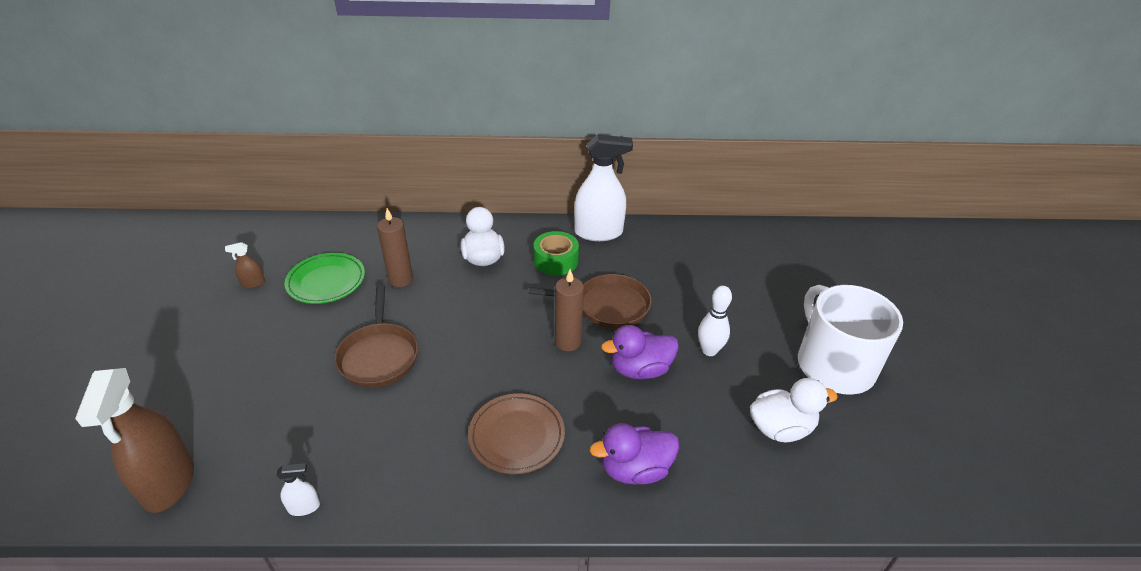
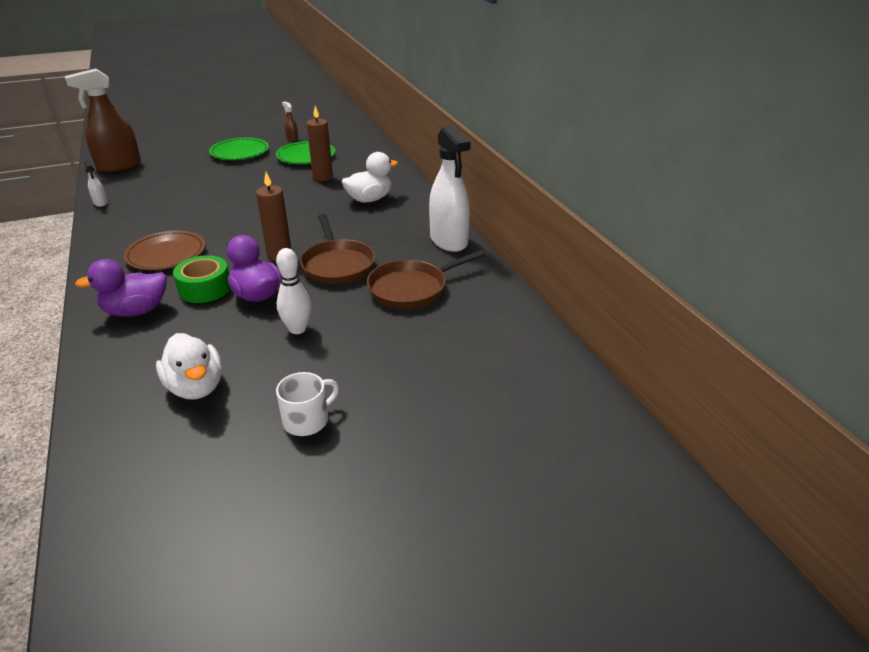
camera: 70 degrees right, 5 degrees down
(253, 338) = (240, 153): none -> green plate
(379, 356) = (236, 190): brown pan -> brown pan (411, 288)
(556, 261) = (388, 229): green tape -> green tape (205, 288)
(635, 469) = (136, 311): purple duck -> purple duck turned 75 degrees counterclockwise
(834, 365) = (307, 420): white mug -> white mug, size x0.47

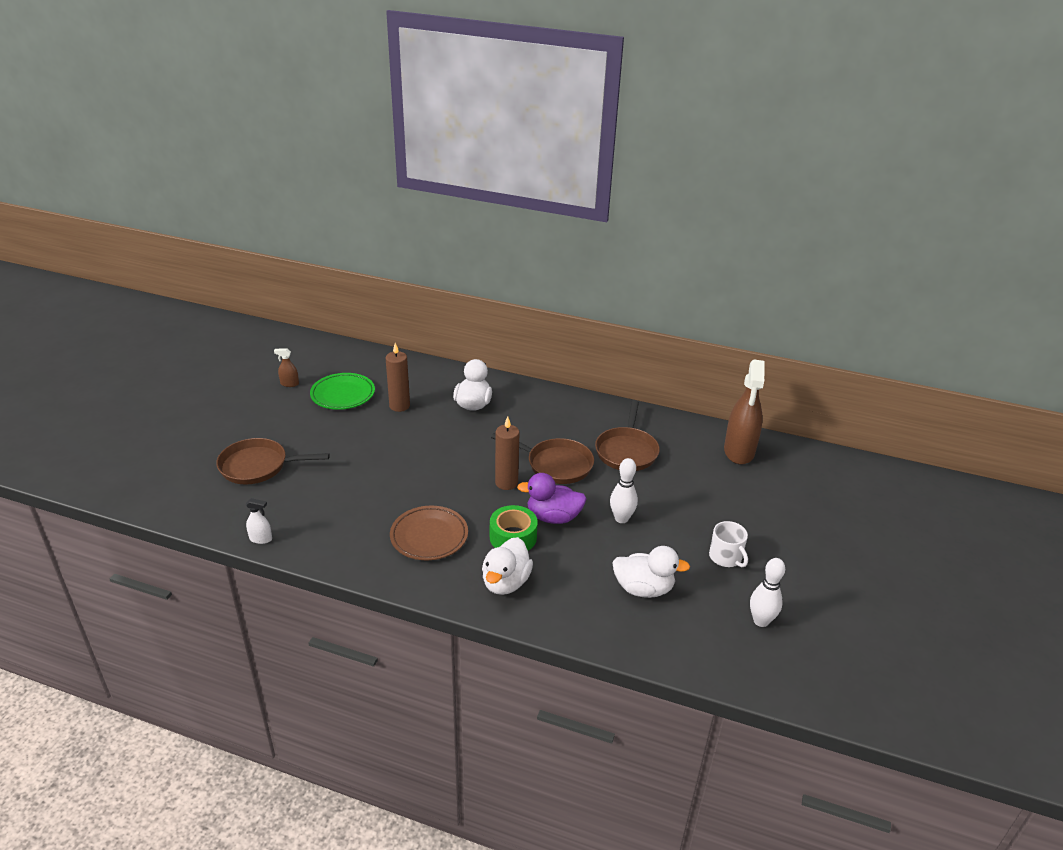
camera: 50 degrees left, 0 degrees up
(119, 166) = (183, 500): brown spray bottle -> brown spray bottle (739, 451)
(136, 311) = (505, 582): purple duck -> white duck
(182, 169) = (258, 466): none -> brown pan
(213, 495) = (761, 621): none -> white bowling pin
(240, 153) = (273, 422): green plate -> none
(307, 420) = (726, 557): white mug -> white mug turned 150 degrees clockwise
(449, 241) = (584, 406): white spray bottle -> none

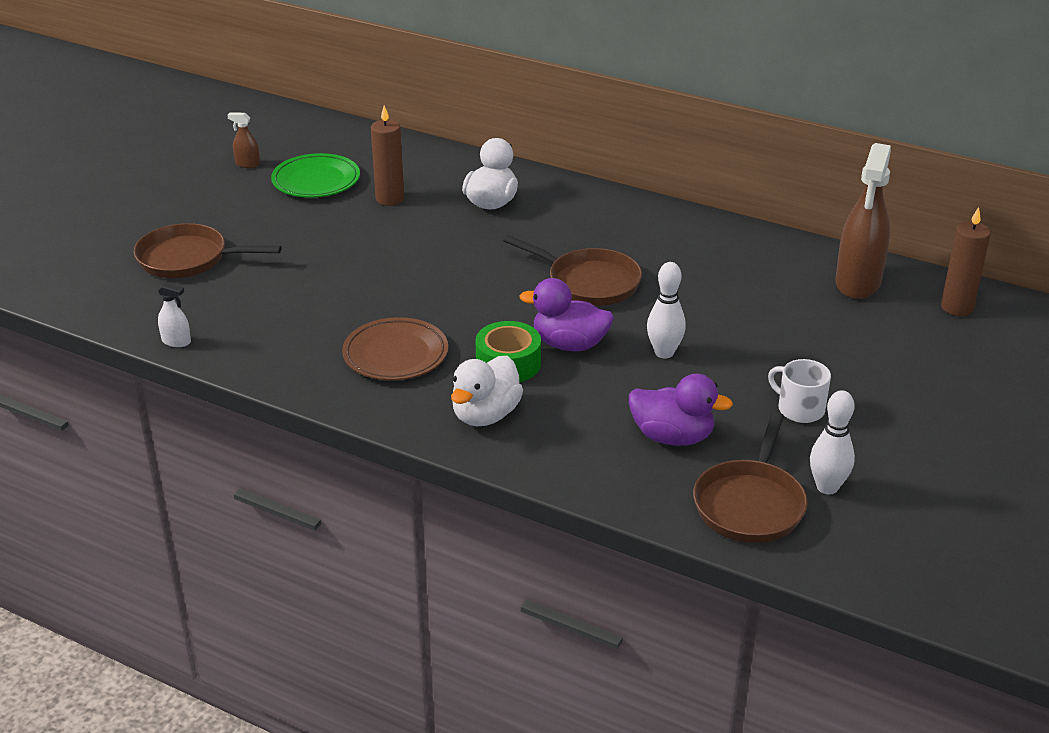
camera: 10 degrees right, 0 degrees up
(506, 483) = (515, 299): brown candle -> brown candle (957, 307)
(627, 451) = (694, 272): brown pan -> brown pan (750, 504)
(643, 589) = (672, 437): white duck -> purple duck
(726, 557) = (799, 409): white mug -> white mug turned 150 degrees clockwise

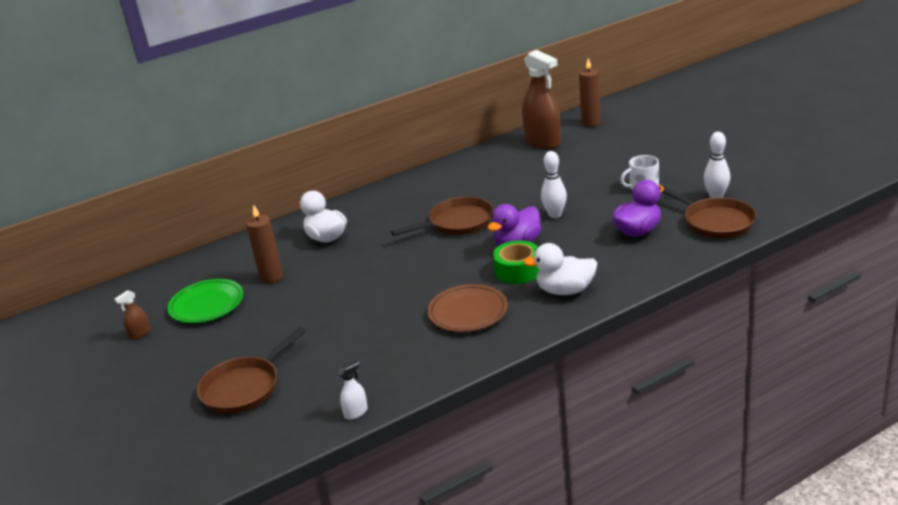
camera: 55 degrees left, 5 degrees down
(485, 415) = (565, 290): white duck -> white duck turned 120 degrees clockwise

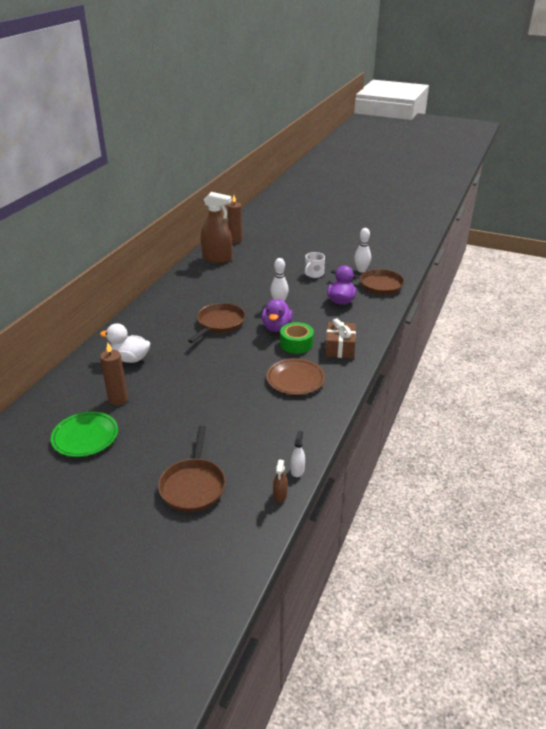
camera: 40 degrees left, 5 degrees up
(140, 334) = (48, 479): brown spray bottle -> brown spray bottle (280, 495)
(565, 290) = (340, 348): white duck -> brown gift

